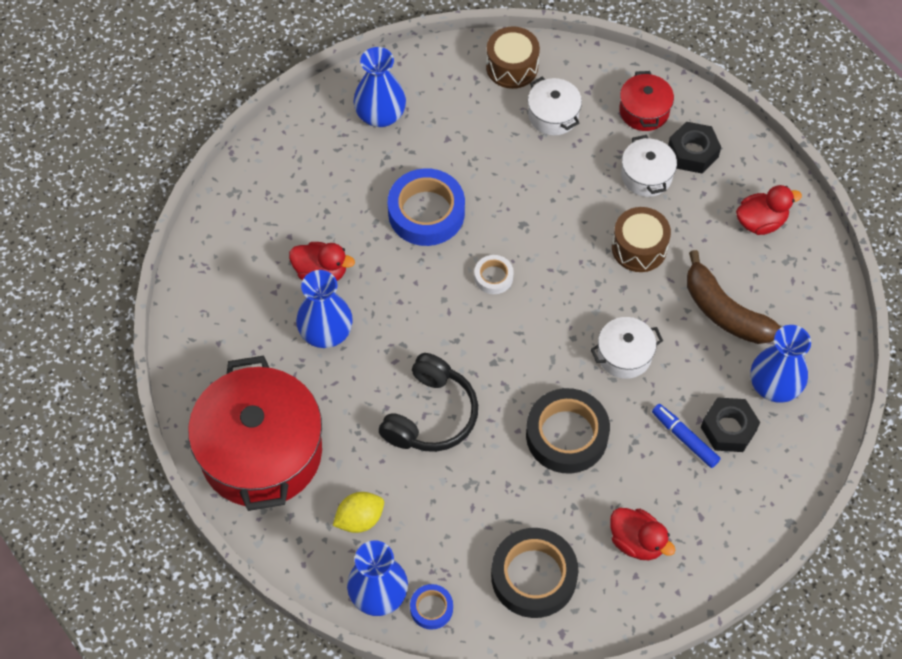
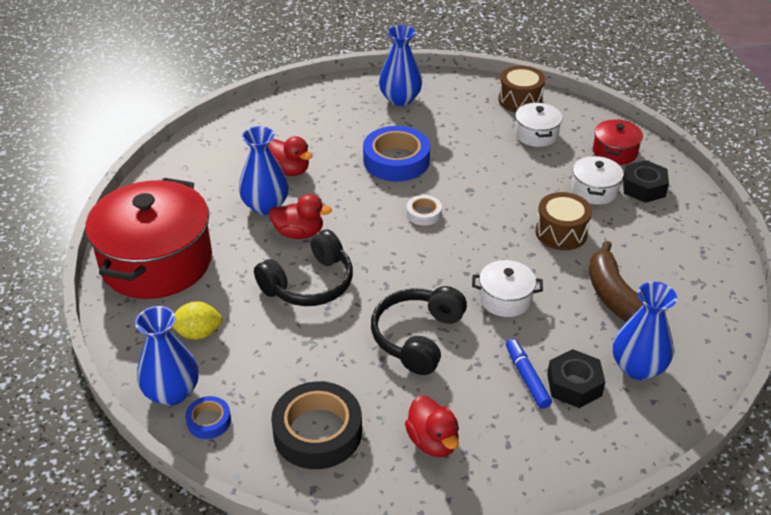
camera: 25 degrees right, 20 degrees down
(567, 435) = (417, 337): black tape -> black headphones
(761, 222) = (683, 248): red duck -> red duck (299, 233)

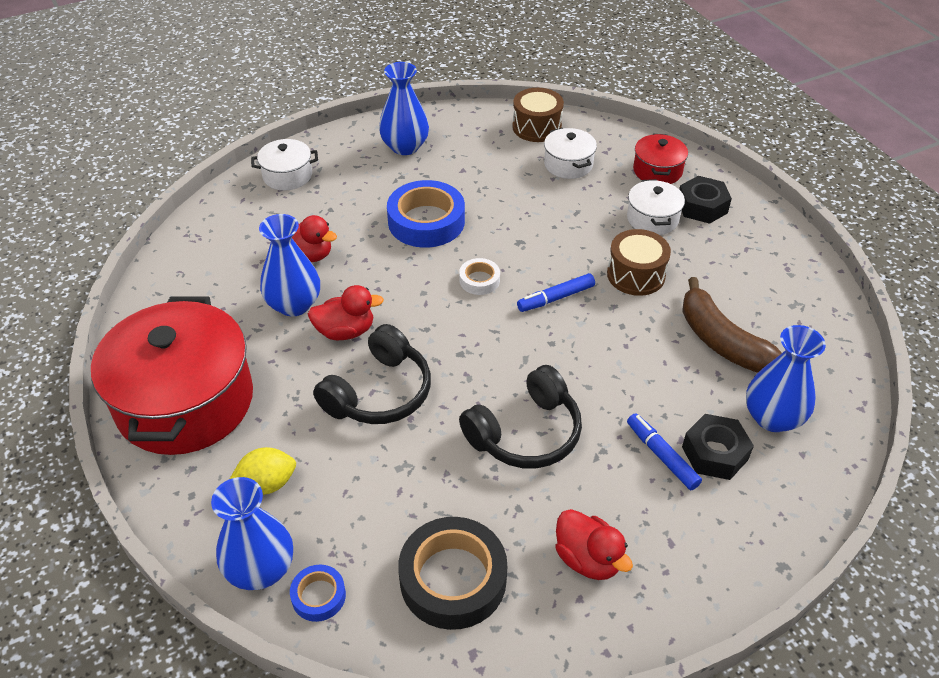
camera: 15 degrees left, 5 degrees up
(417, 337) = (525, 433): black headphones -> black headphones turned 135 degrees counterclockwise
(483, 239) = (556, 298): none -> blue marker
(505, 299) = (604, 365): white pot -> white pot (287, 175)

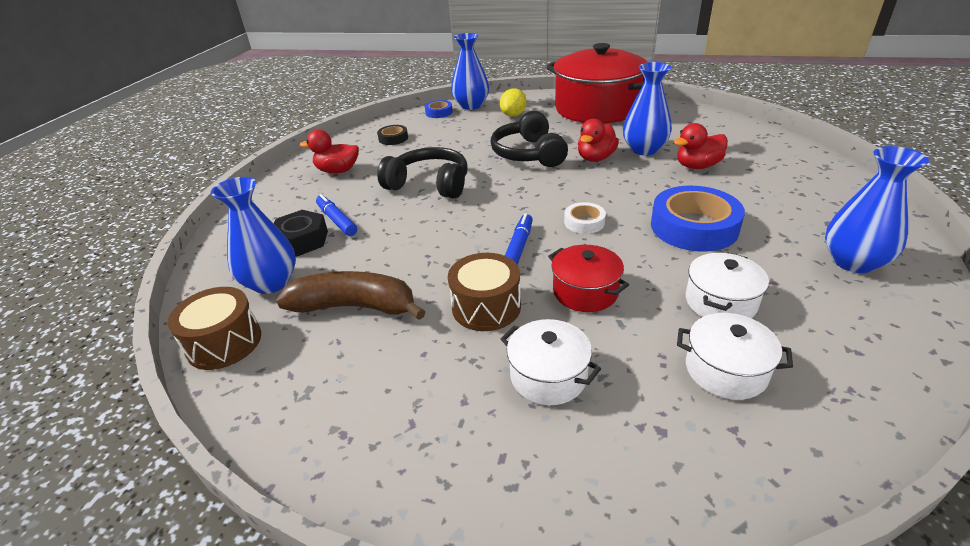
camera: 135 degrees right, 10 degrees down
(287, 175) = (831, 185): white pot -> white pot (720, 302)
(453, 579) = (393, 138): black tape -> black tape, size x0.50
(525, 433) = (429, 184): black headphones -> black headphones turned 105 degrees clockwise
(536, 127) = (851, 393): brown drum -> brown drum (224, 342)
(657, 171) = (639, 456): red pot -> red pot (585, 291)
(661, 456) = (337, 220): blue marker -> blue marker turned 135 degrees counterclockwise
(702, 206) = (521, 443): black nut -> none

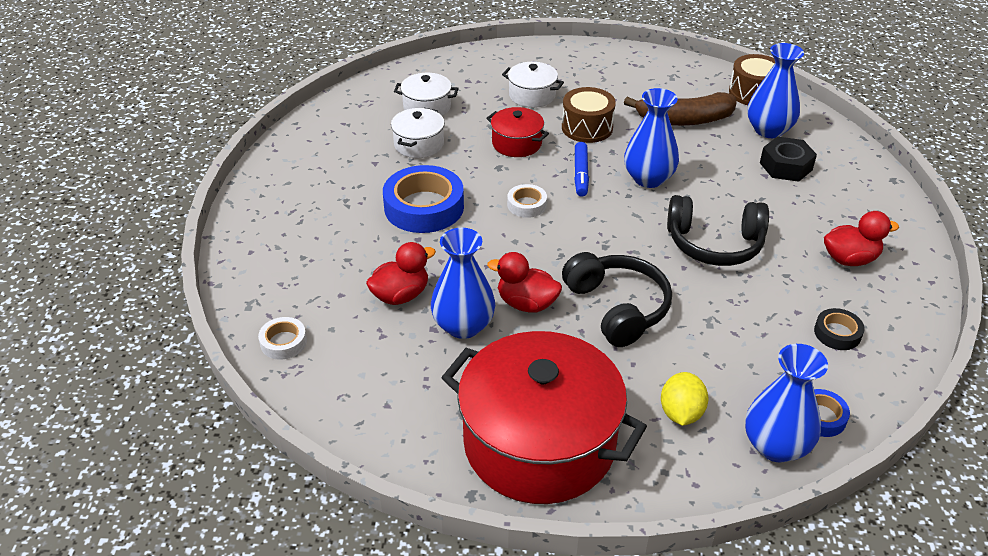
camera: 165 degrees right, 5 degrees up
(337, 220) = (775, 189): blue marker -> none
(595, 158) = (526, 303): red duck -> red duck turned 90 degrees counterclockwise
(780, 146) = (283, 342): none -> white tape
(853, 262) = (304, 183): blue vase -> blue vase (648, 178)

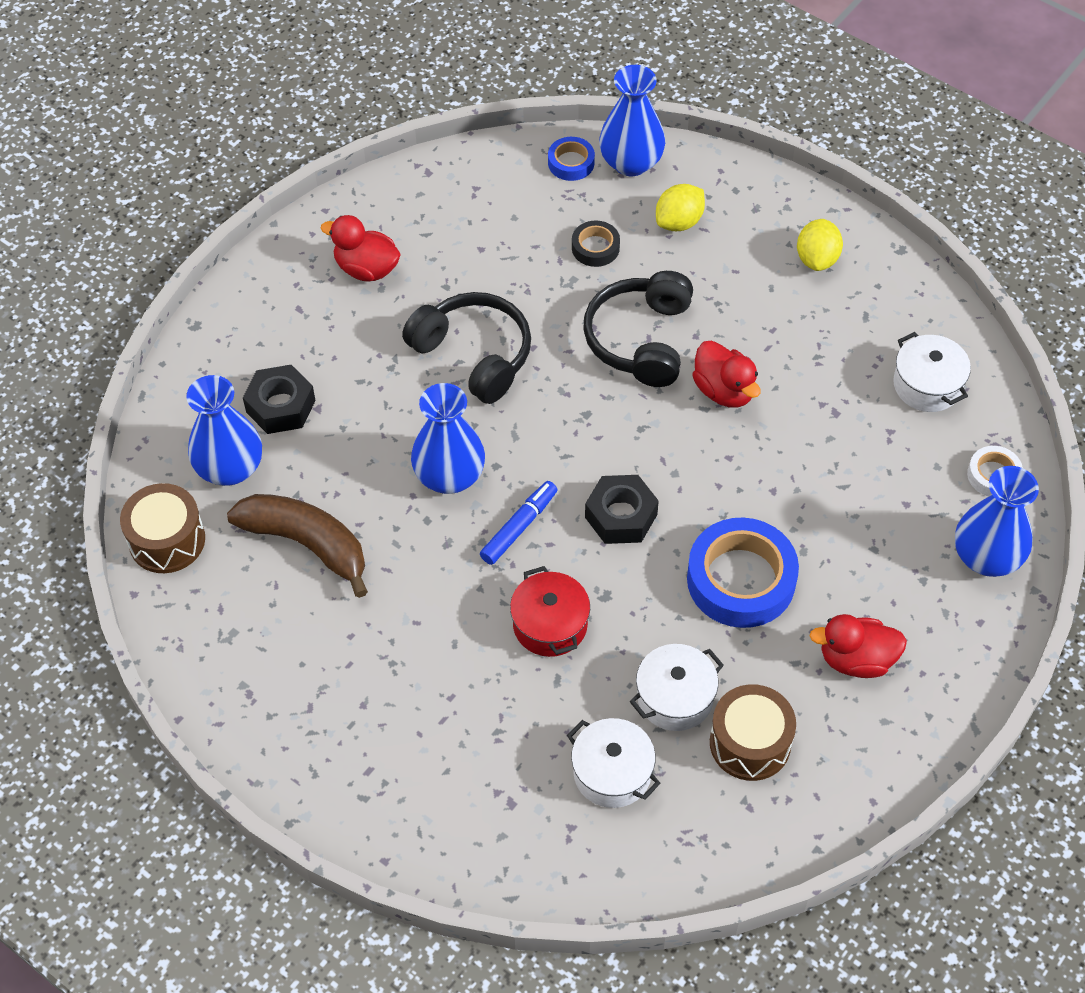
camera: 145 degrees left, 15 degrees up
(401, 295) = (844, 468): red duck -> red duck (856, 659)
(463, 326) = (804, 399): blue vase -> blue vase (986, 557)
(526, 205) = (621, 516): white tape -> black nut
(532, 95) = (451, 710): white pot -> white pot (927, 385)
(539, 443) = (817, 259): red pot -> yellow lemon
(587, 128) = (438, 602): brown drum -> brown drum (750, 743)
(837, 333) = (472, 213): black tape -> black tape (595, 248)

